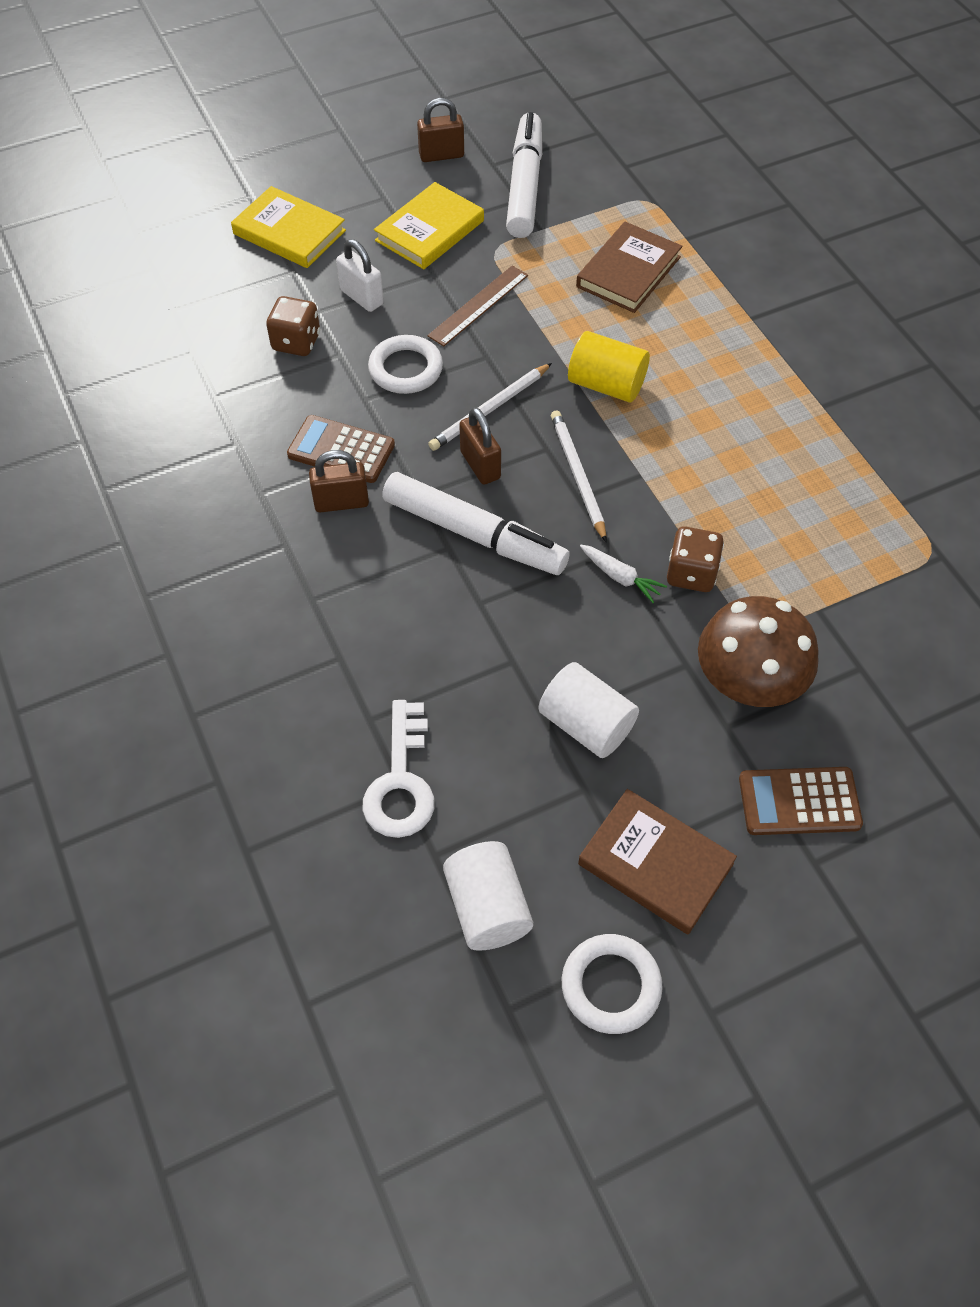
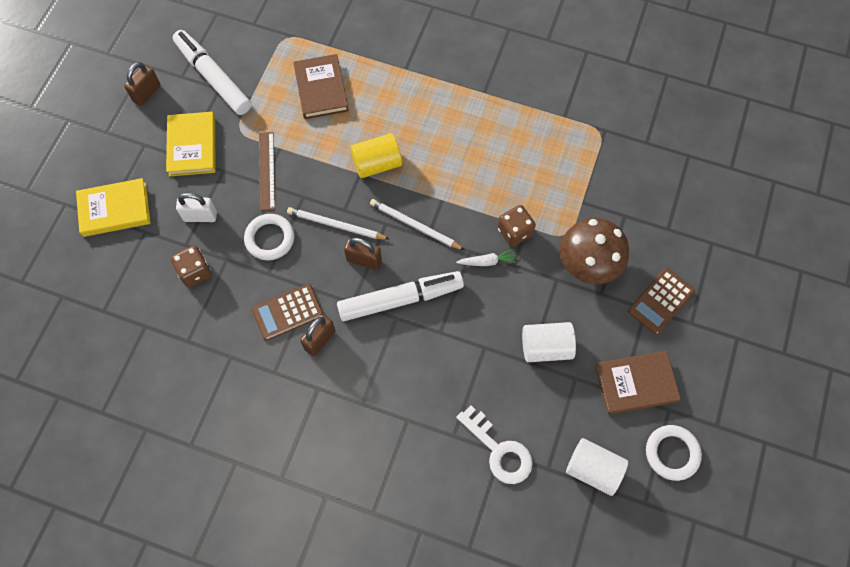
camera: 45 degrees left, 10 degrees up
(490, 409) = (336, 225): white pencil -> white pencil turned 105 degrees clockwise

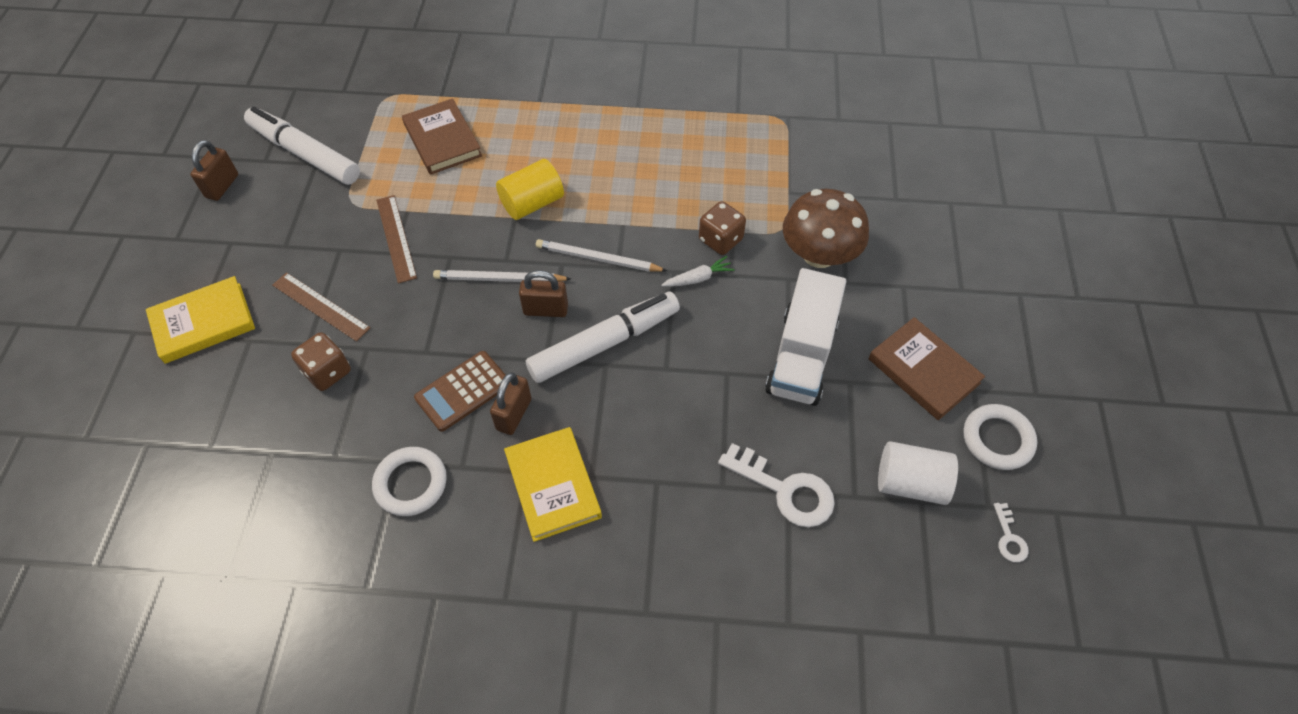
camera: 15 degrees left, 10 degrees down
(192, 146) = (293, 231): yellow book -> yellow book (553, 486)
(200, 216) = (320, 306): white padlock -> brown ruler
(270, 239) = (418, 312): white ring -> white ring (411, 483)
(546, 347) = (801, 356): white cylinder -> white truck
(636, 383) = (923, 371): brown book -> brown book turned 75 degrees clockwise
(651, 530) = (1009, 538): none -> white key
(660, 301) = (917, 275): brown calculator -> none

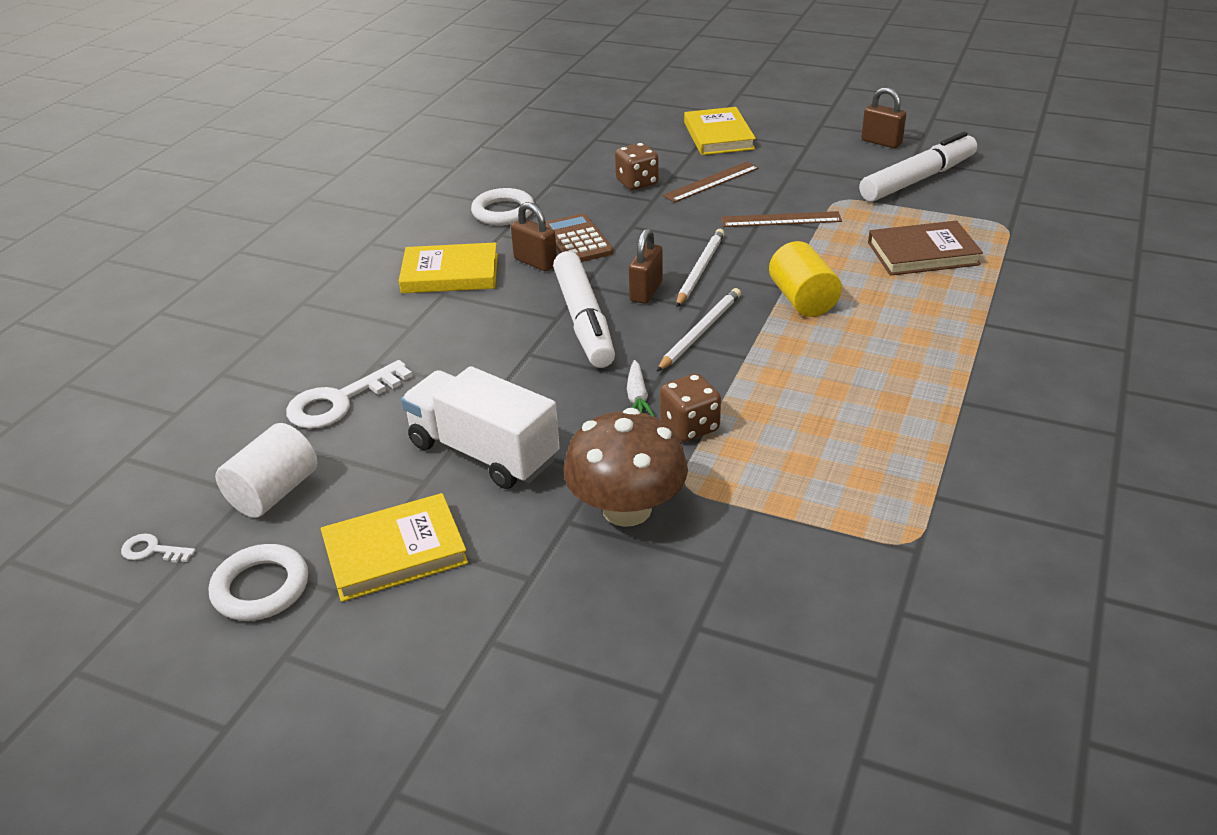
camera: 110 degrees right, 20 degrees down
(923, 371) = (395, 552): brown book -> yellow book

